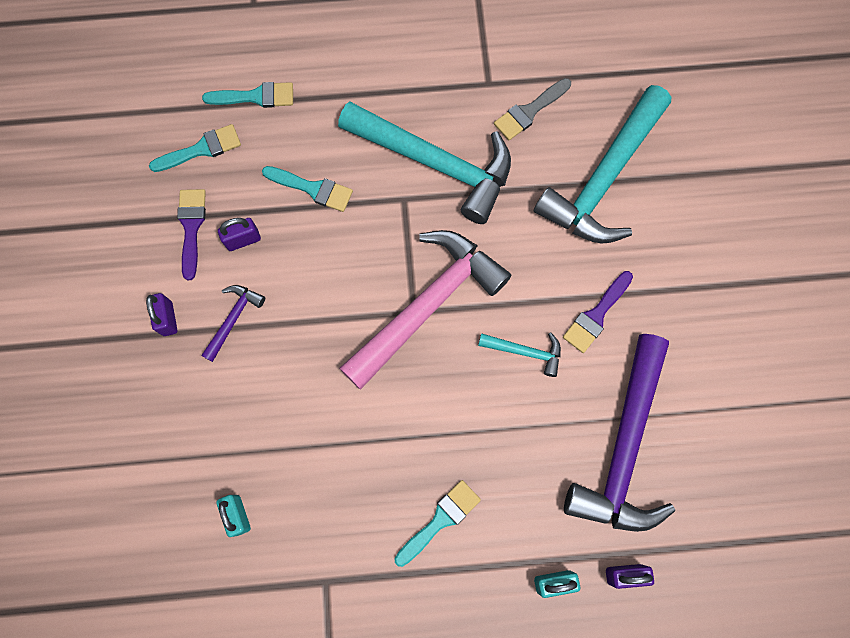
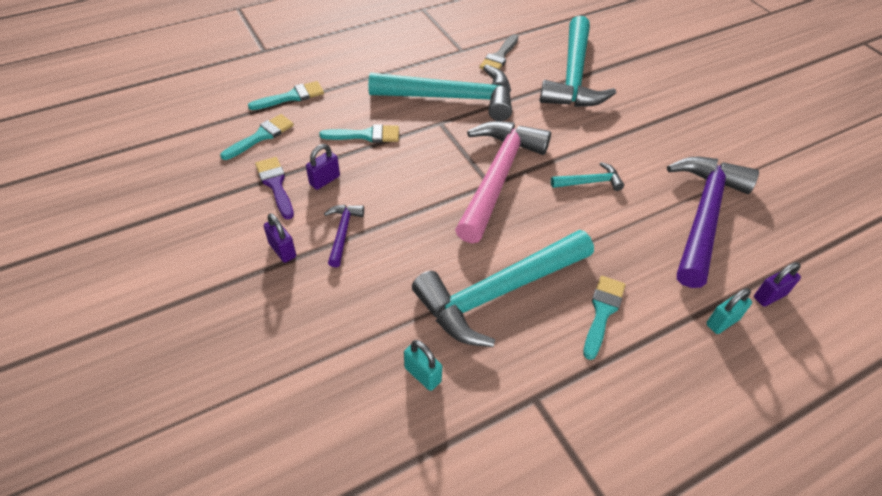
camera: 25 degrees left, 25 degrees down
(350, 456) = (498, 293): none -> turquoise hammer
(596, 315) = (623, 146): purple brush -> none
(624, 447) = (703, 215): purple hammer -> purple hammer turned 150 degrees counterclockwise

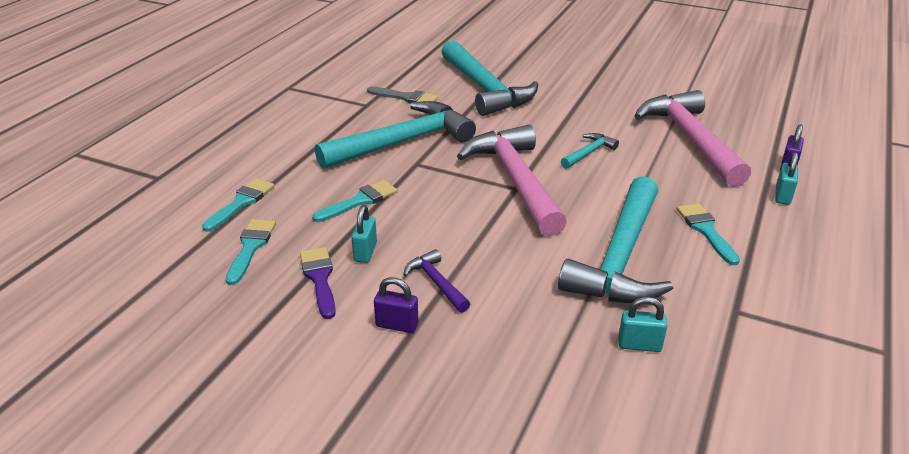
camera: 35 degrees left, 15 degrees down
(275, 185) = (319, 278): purple brush -> purple brush turned 45 degrees clockwise
(324, 180) = (365, 252): purple padlock -> turquoise padlock
(499, 56) = (406, 97): grey brush -> grey brush turned 60 degrees counterclockwise
(703, 215) = (689, 139): purple hammer -> pink hammer

